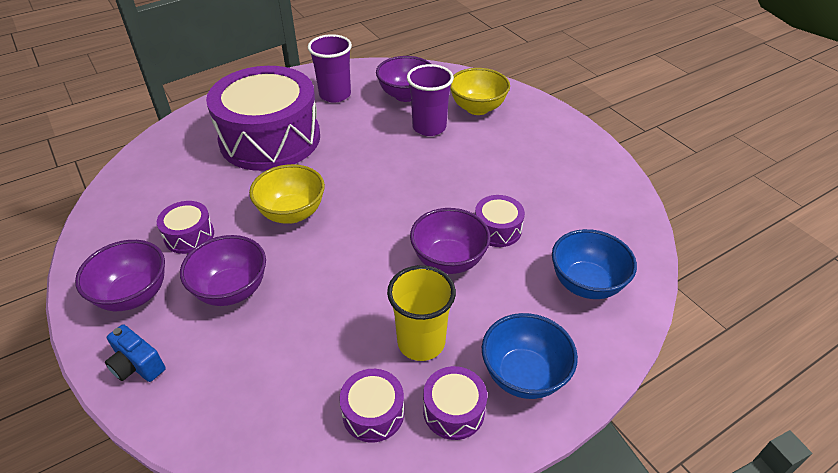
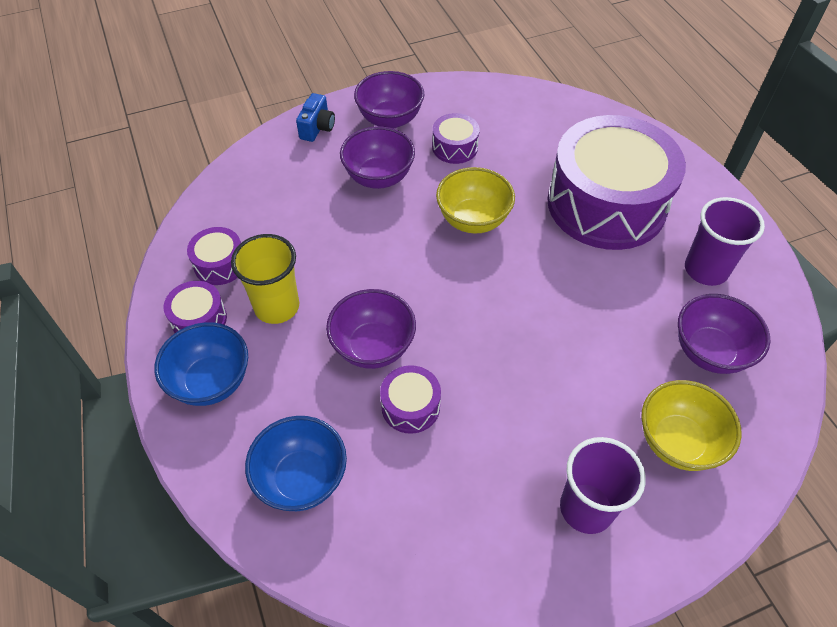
camera: 100 degrees right, 10 degrees up
(137, 365) = (317, 128): blue camera -> blue camera turned 150 degrees clockwise
(429, 127) = (627, 369): purple cup -> purple cup (586, 508)

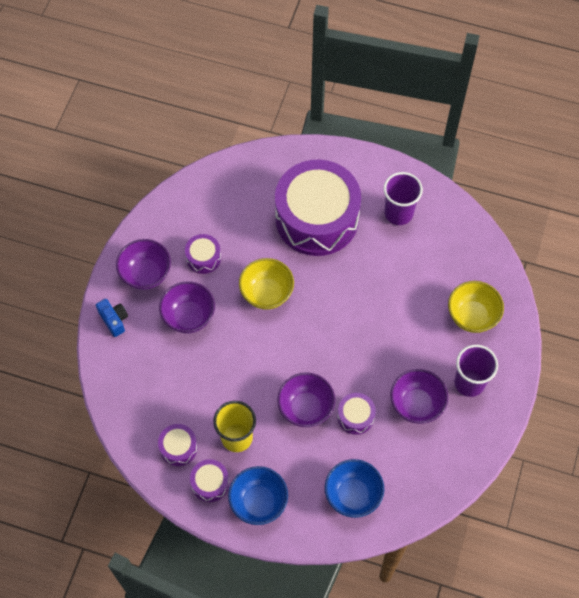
camera: 50 degrees left, 10 degrees up
(709, 352) = (442, 258): purple bowl -> purple bowl (416, 404)

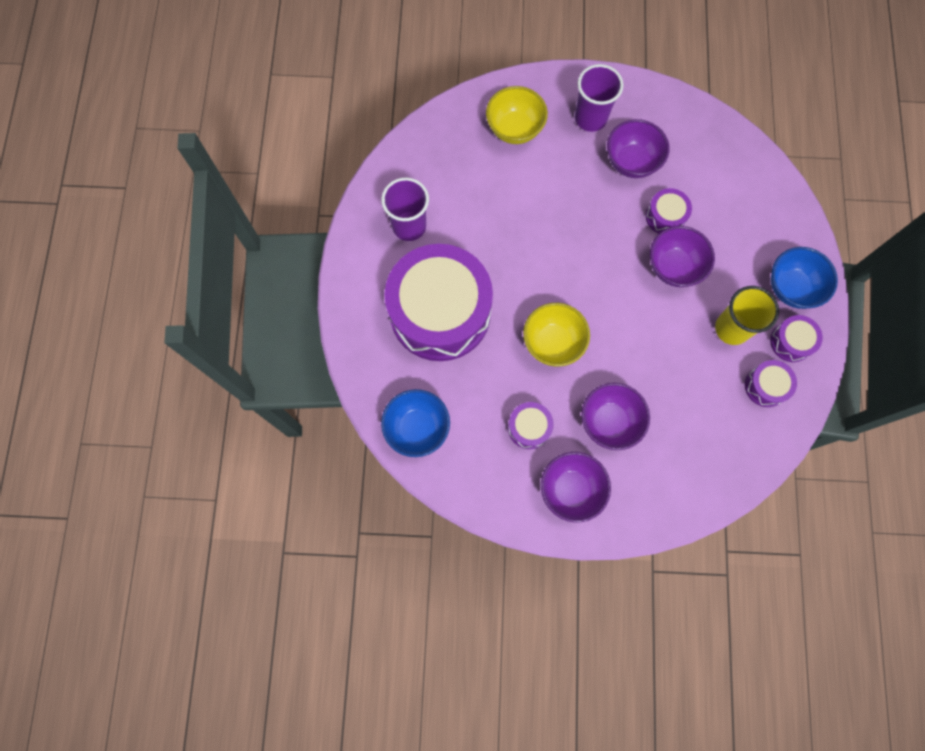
camera: 105 degrees left, 10 degrees up
(114, 320) = (642, 508): blue camera -> none
(353, 495) = (748, 200): blue bowl -> blue bowl (417, 428)

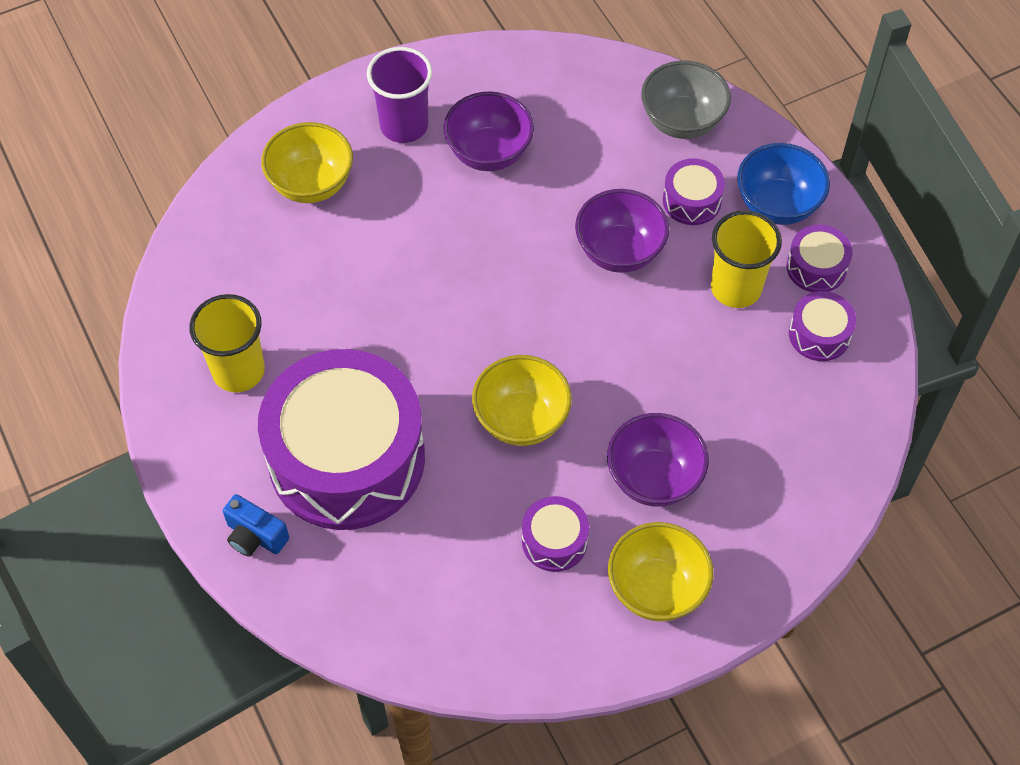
camera: 30 degrees left, 15 degrees down
(364, 331) = (255, 536): none -> blue camera
(409, 226) = (238, 371): purple cup -> yellow cup
(417, 428) = (404, 622): blue bowl -> none
(571, 490) = (656, 589): purple bowl -> yellow bowl
(665, 216) = (571, 197): purple drum -> purple drum (692, 201)
(764, 201) = (682, 121): none -> grey bowl

